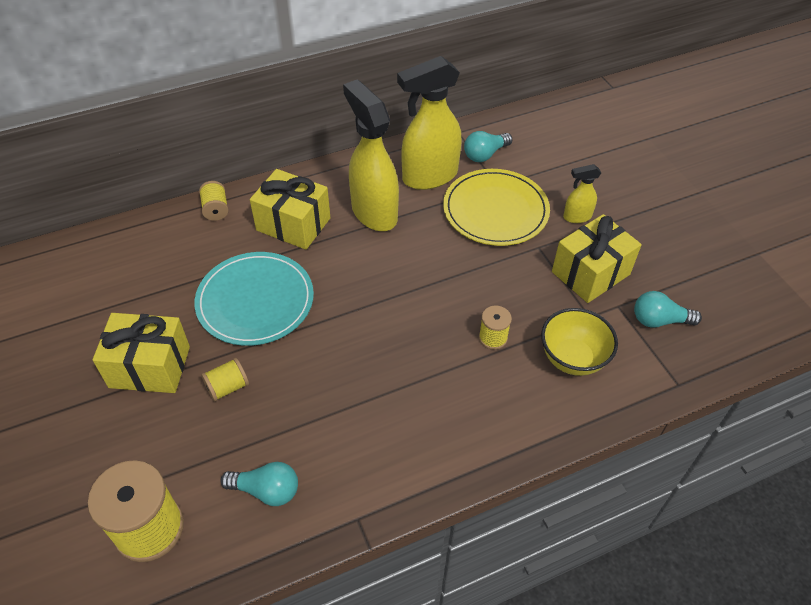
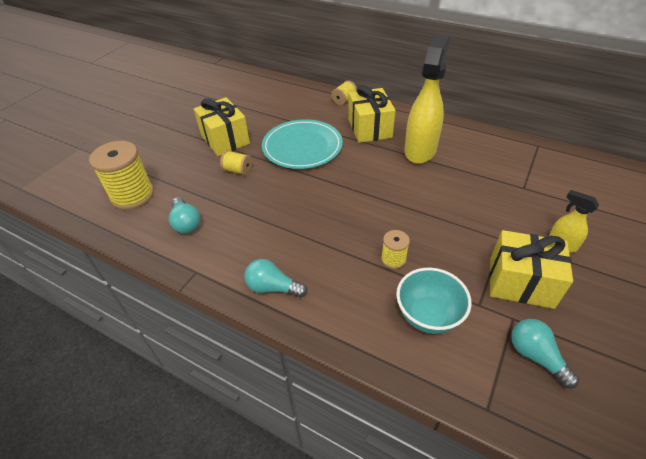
camera: 55 degrees right, 5 degrees down
(429, 177) = (481, 155): yellow spray bottle -> none
(485, 154) = (540, 167): turquoise light bulb -> turquoise light bulb (273, 287)
(495, 210) = (501, 199): yellow plate -> none
(572, 358) = (428, 315): yellow bowl -> turquoise bowl

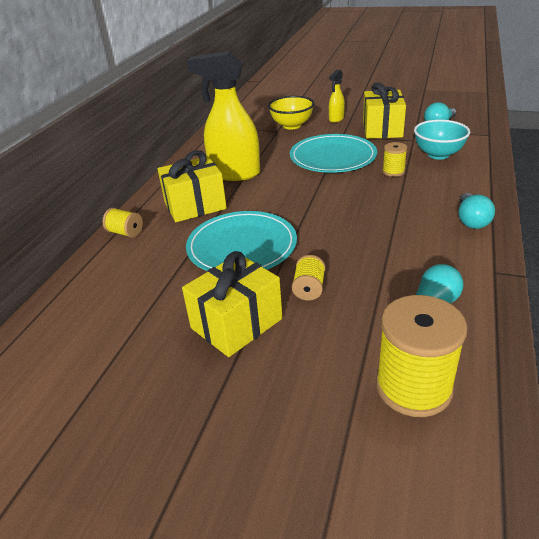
camera: 100 degrees left, 10 degrees down
(442, 219) = (333, 157): none -> turquoise plate
(539, 201) = (292, 125): none -> yellow bowl

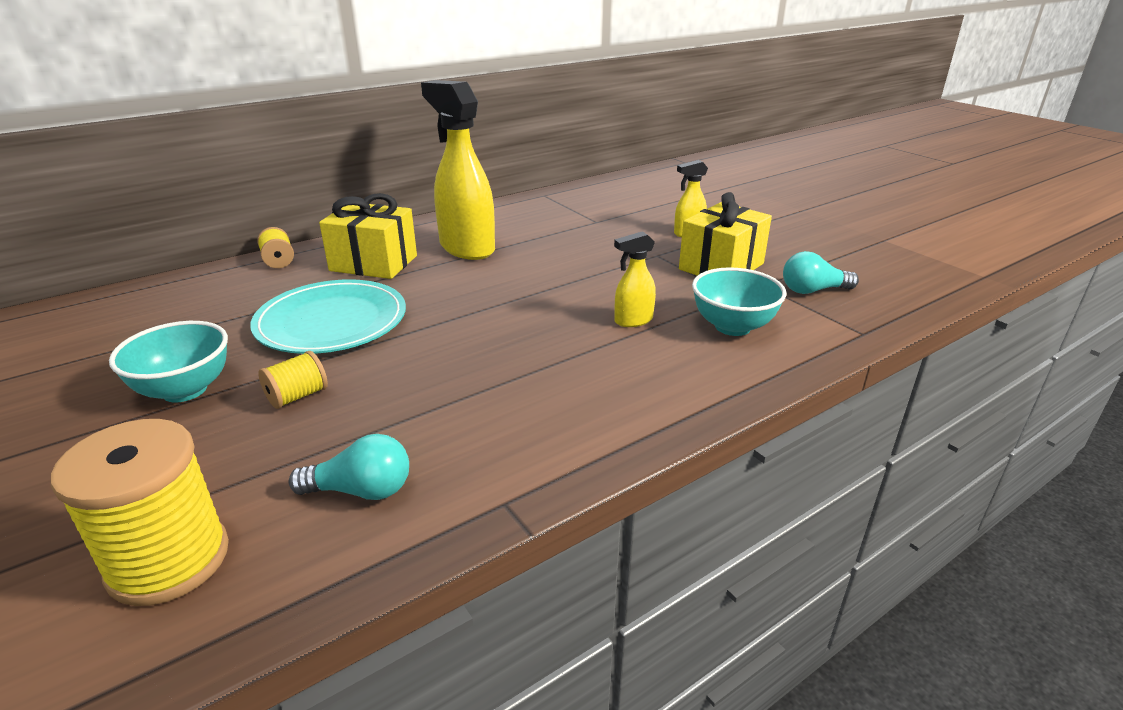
camera: 35 degrees right, 5 degrees down
(236, 323) = (185, 390): yellow gift -> turquoise bowl
(292, 125) = (622, 222): yellow bowl -> none
(333, 157) = (597, 273): turquoise plate -> none
(393, 171) = (633, 321): yellow spool -> yellow spray bottle
(471, 220) = (607, 426): turquoise light bulb -> none

